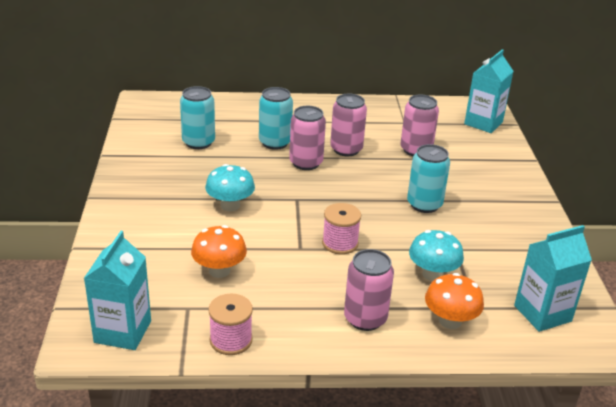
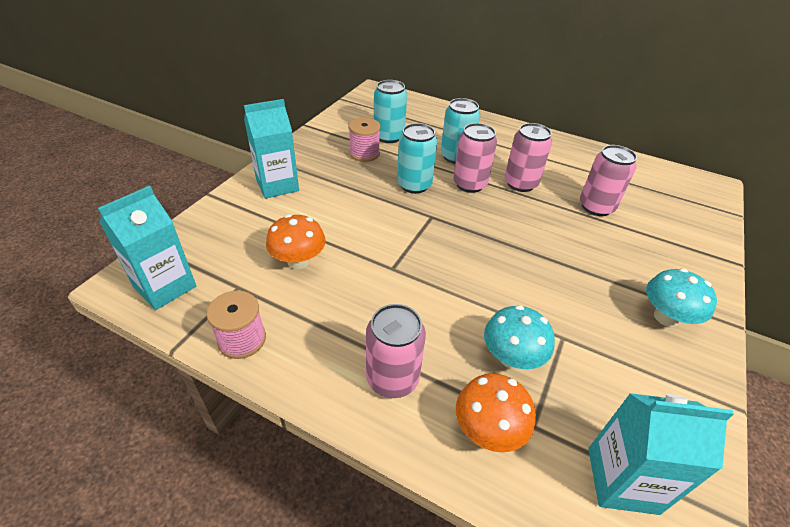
camera: 30 degrees right, 10 degrees up
(230, 205) = (365, 201): turquoise mushroom -> turquoise mushroom (666, 317)
(340, 243) = (436, 278): pink spool -> pink spool (364, 153)
(424, 204) = (562, 269): turquoise can -> turquoise can (414, 185)
(483, 123) = (698, 202): turquoise carton -> turquoise carton (277, 185)

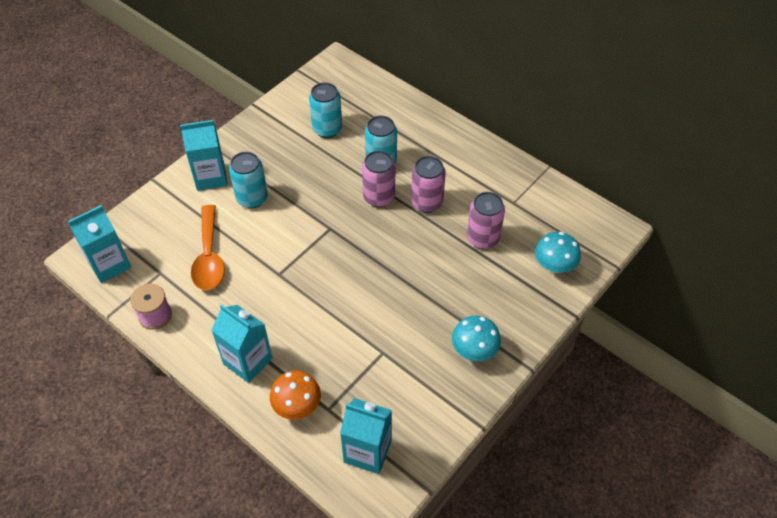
camera: 15 degrees right, 10 degrees up
(298, 261) = (209, 257): orange mushroom -> orange spoon
(364, 153) = (297, 148): pink spool -> none
(392, 378) = (248, 361): pink can -> turquoise carton
(414, 185) = (328, 192): turquoise can -> turquoise can (252, 198)
(511, 357) = (337, 361): turquoise mushroom -> turquoise mushroom (554, 265)

